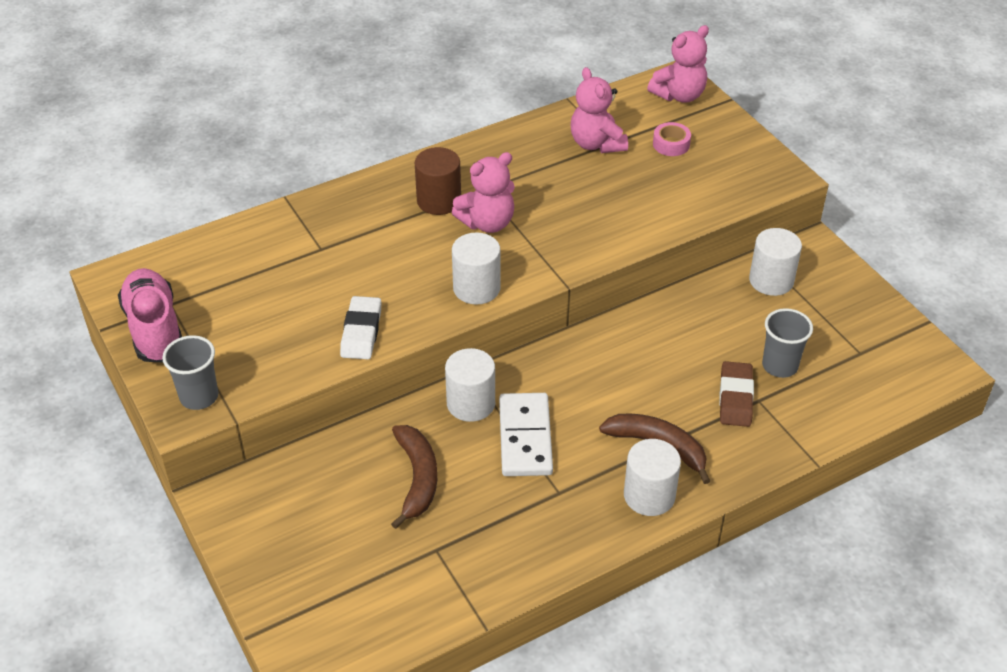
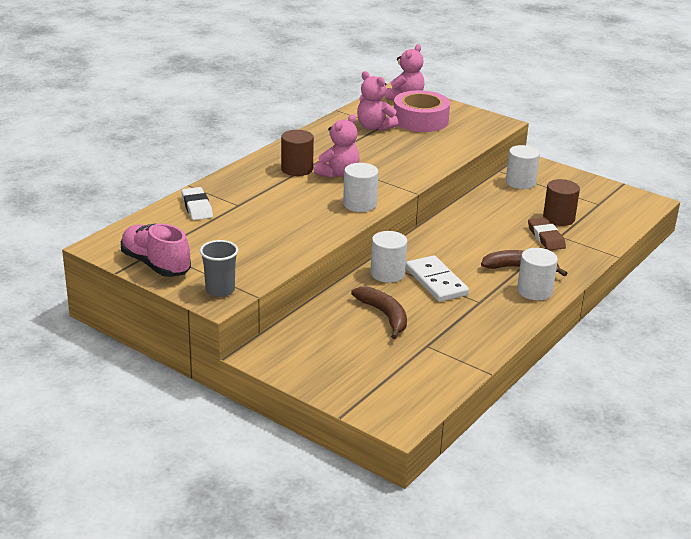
camera: 25 degrees left, 15 degrees down
(361, 332) = (303, 238): white eraser -> white eraser (197, 207)
(671, 144) = (420, 120): pink tape -> pink tape, size x2.20
(780, 366) = (558, 218): grey cup -> brown cylinder

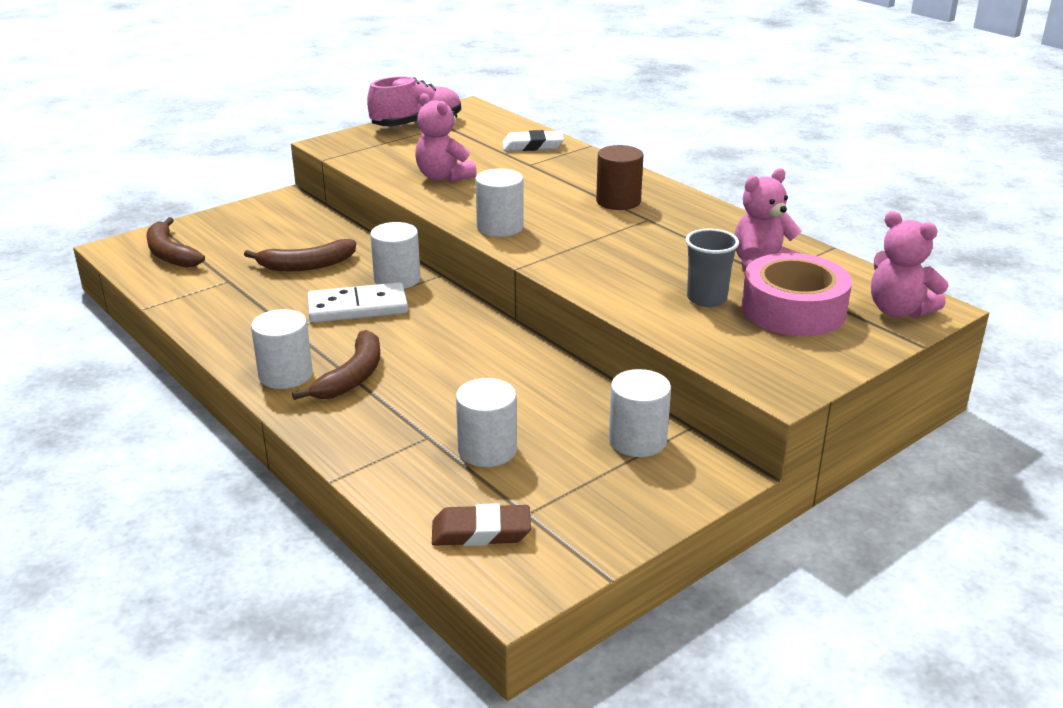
camera: 105 degrees right, 0 degrees up
(220, 290) = (347, 145): grey cup -> grey cup (706, 299)
(338, 174) = (596, 224): pink teddy bear -> pink teddy bear (443, 177)
(396, 388) = (170, 253): none -> brown banana
(546, 237) = (429, 421): brown eraser -> brown eraser (481, 531)
(558, 218) = (487, 450): brown cylinder -> white cylinder

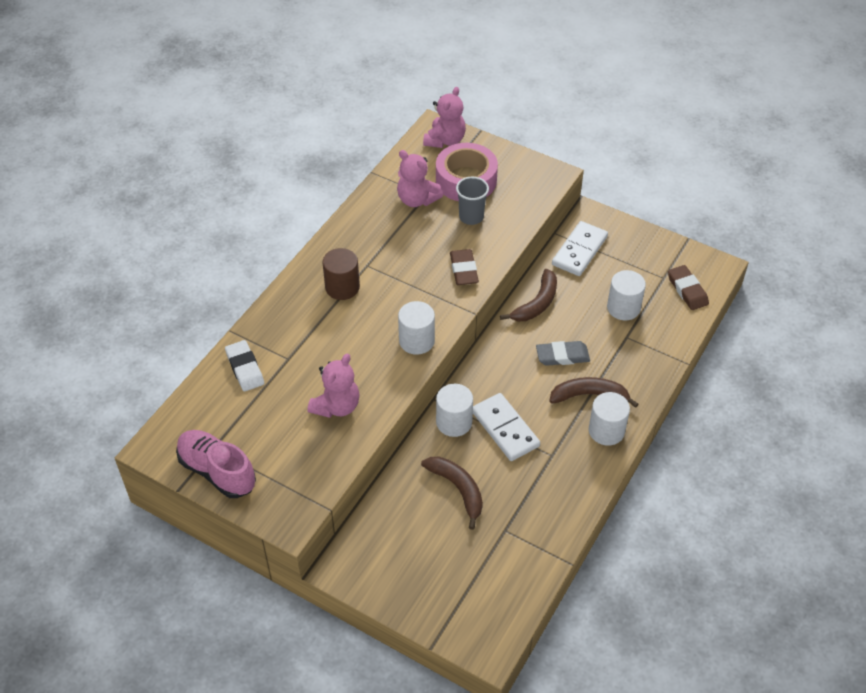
camera: 110 degrees left, 20 degrees up
(170, 253) = (481, 599): brown banana -> brown banana (536, 303)
(436, 373) = (562, 356): none -> grey eraser
(601, 275) = (463, 270): none -> brown eraser
(637, 440) = (579, 251): white cylinder -> white domino

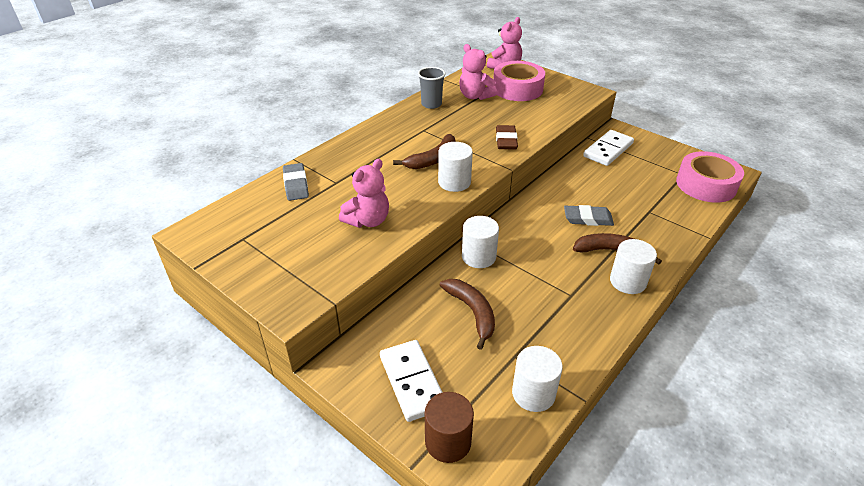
camera: 10 degrees right, 10 degrees down
(217, 471) = (238, 257): pink shoe -> none
(245, 368) = (296, 185): white eraser -> grey eraser
(342, 287) = (398, 141): brown cylinder -> brown cylinder (448, 441)
(471, 217) = (518, 109): grey cup -> grey cup (431, 104)
(505, 429) = (527, 268): white domino -> white domino (412, 382)
(536, 303) = (567, 180): brown banana -> brown banana (432, 159)
(623, 308) = (646, 191): white cylinder -> white cylinder (533, 393)
(687, 290) = (706, 185): brown eraser -> pink tape

